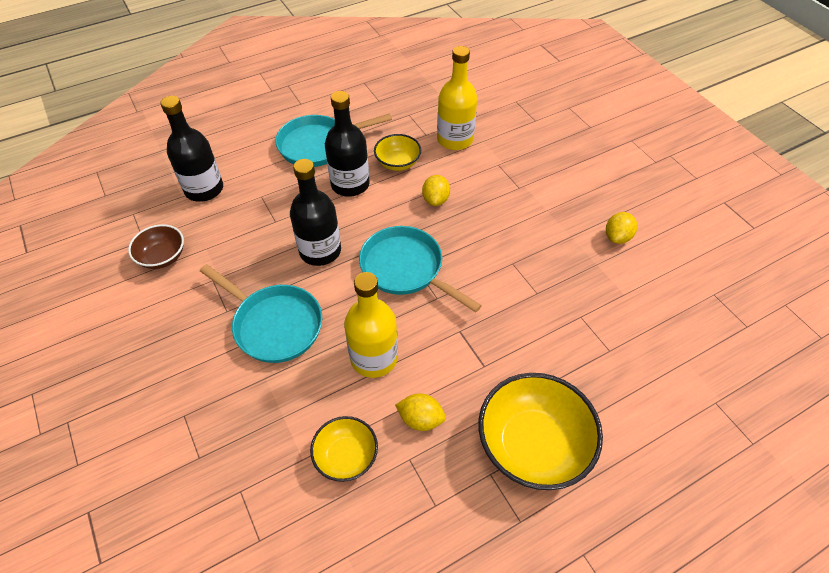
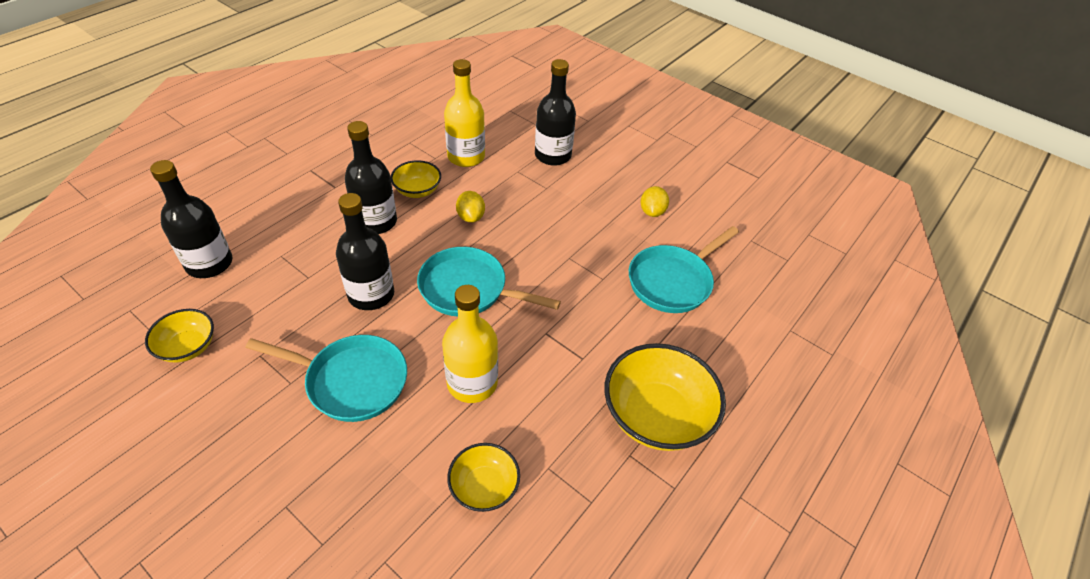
camera: 25 degrees left, 5 degrees down
(162, 257) = (188, 347): brown bowl -> yellow bowl
(318, 145) = (324, 191): turquoise pan -> turquoise pan (673, 281)
(420, 419) = (543, 426): yellow lemon -> none
(539, 156) = (553, 155): none -> black bottle

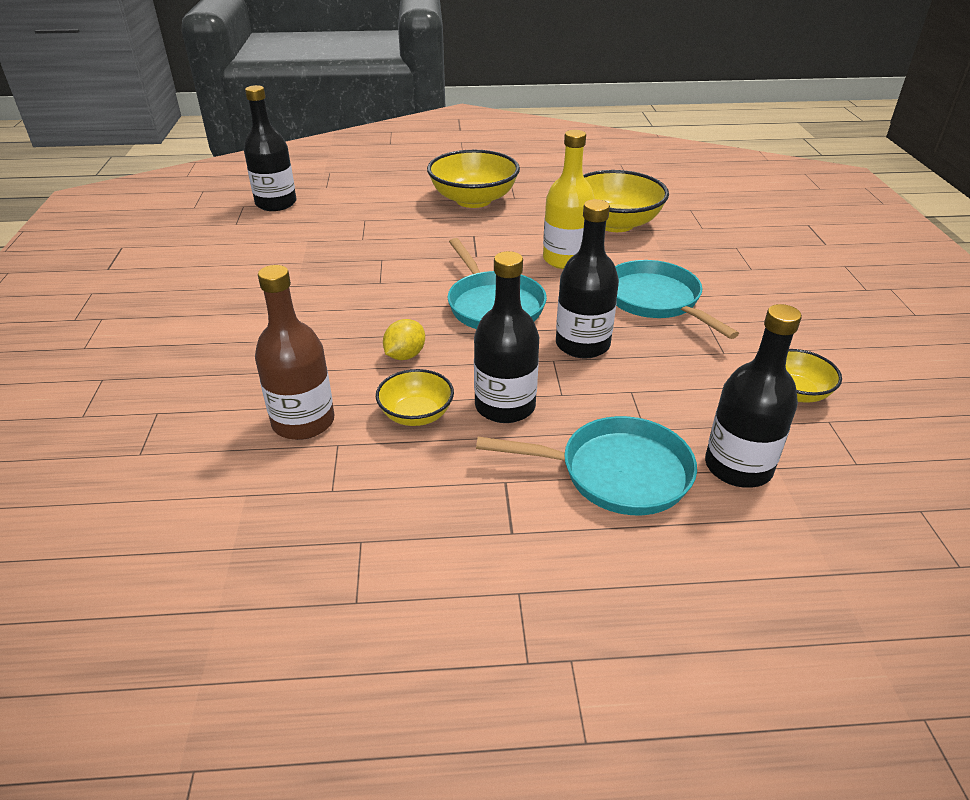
camera: 130 degrees left, 10 degrees down
(466, 157) = (303, 422): yellow bottle -> brown bottle
(484, 487) = (615, 223): yellow bowl -> yellow bowl, size x1.80
(553, 155) = (220, 365): black bottle -> black bottle (276, 203)
(652, 212) = (253, 273): yellow lemon -> none
(673, 281) = (339, 234): turquoise pan -> turquoise pan (616, 473)

